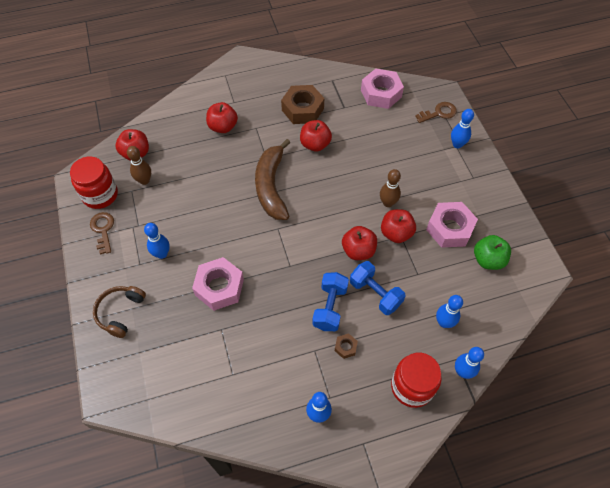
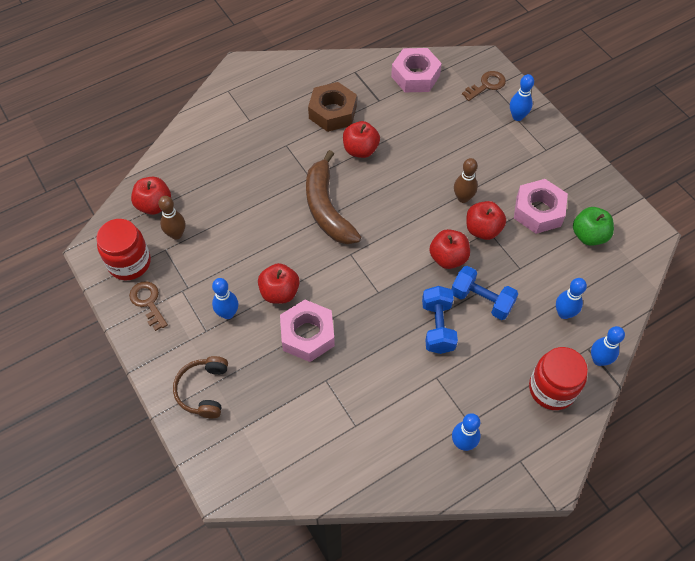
camera: 15 degrees left, 0 degrees up
(223, 127) = (247, 152): red apple -> red apple (279, 292)
(345, 347) = (468, 365): brown nut -> none

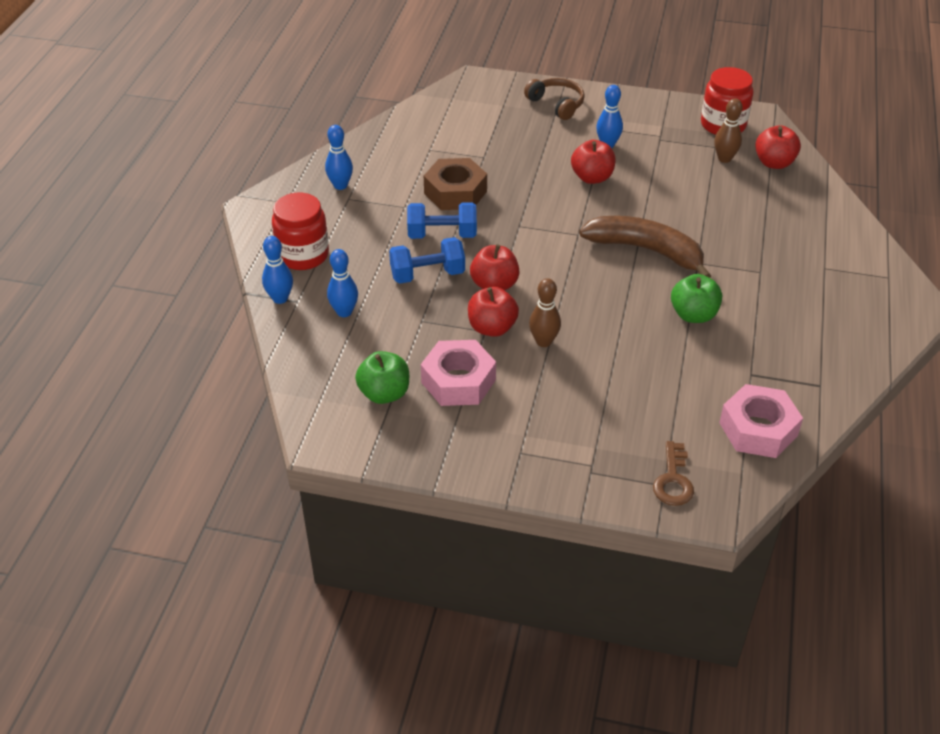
camera: 135 degrees right, 15 degrees down
(148, 302) = (670, 116): brown key -> none
(307, 335) = (533, 169): pink nut -> none
(332, 112) = (771, 328): brown nut -> brown nut (455, 192)
(360, 150) = (693, 315): red apple -> green apple
(437, 327) = (442, 235): blue dumbbell -> blue dumbbell turned 45 degrees counterclockwise
(517, 116) = (594, 467): blue bowling pin -> none

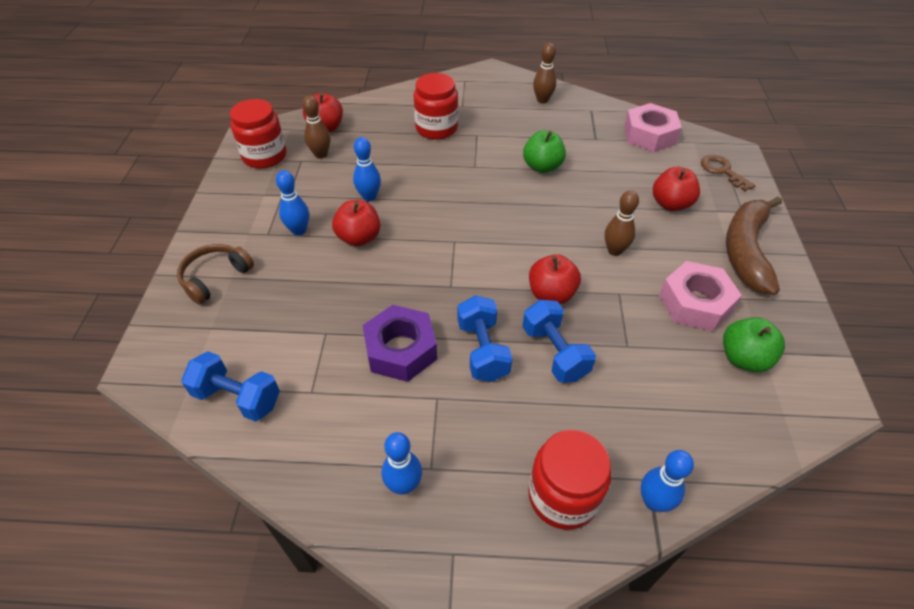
camera: 100 degrees left, 5 degrees up
(344, 312) = (646, 421): blue bowling pin -> blue bowling pin (369, 197)
(435, 118) = (238, 397): none -> blue dumbbell
(455, 192) = (401, 350): brown nut -> purple nut
(492, 328) = (613, 288): red apple -> red apple (670, 204)
(646, 250) = (467, 195): brown banana -> brown banana (746, 250)
(673, 480) = (722, 171): brown key -> brown key turned 120 degrees counterclockwise
(773, 241) = (436, 128): none -> red jar
(843, 342) = (542, 100): none -> brown bowling pin

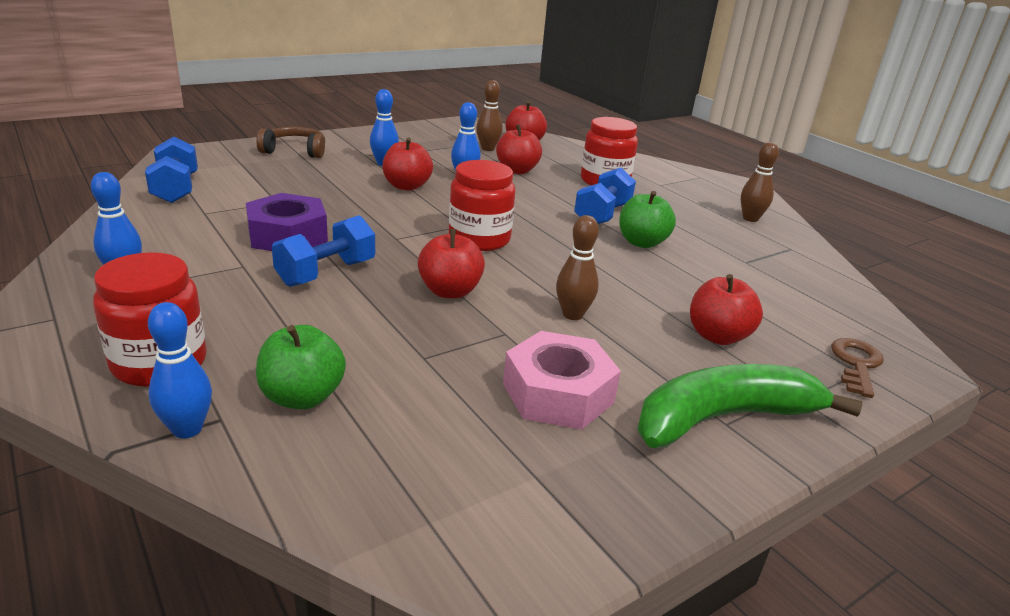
camera: 50 degrees right, 20 degrees down
(264, 156) = (453, 132): red jar -> red jar (479, 239)
(379, 161) = (517, 170): none -> red apple
(554, 352) = (363, 312): blue dumbbell -> blue dumbbell (602, 215)
(649, 135) = (821, 294): pink nut -> none
(743, 358) = (501, 458): green apple -> green apple (302, 397)
(746, 250) = (723, 418): brown banana -> green banana

